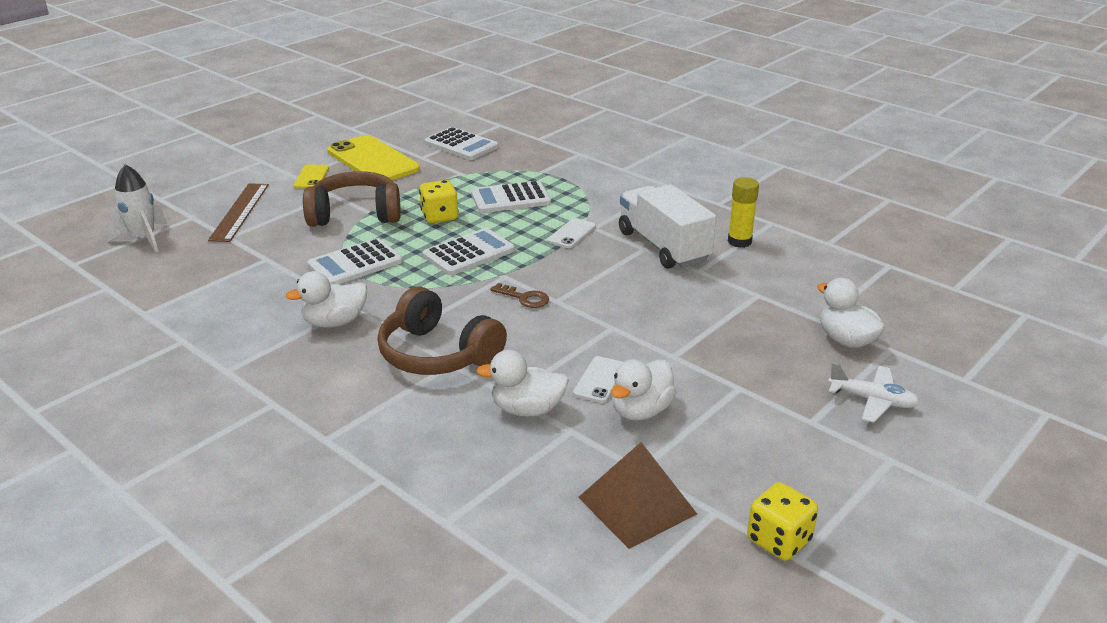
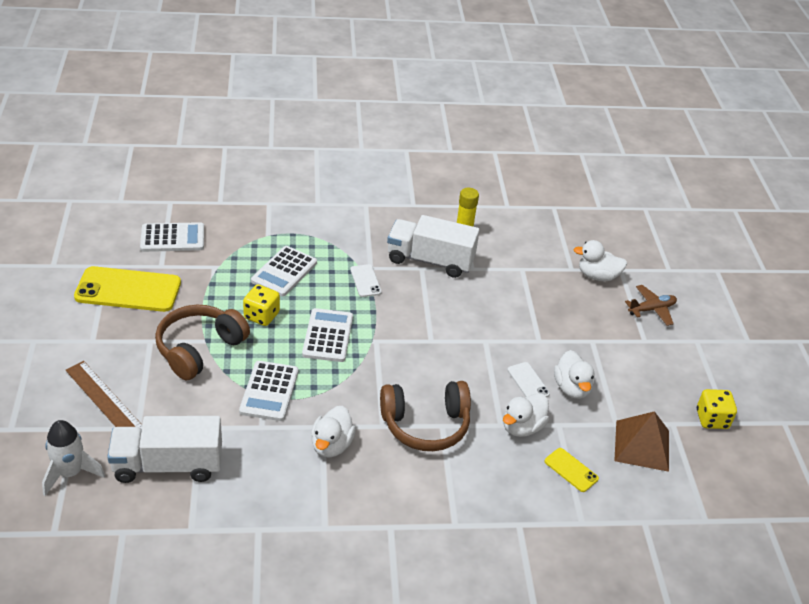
camera: 50 degrees left, 10 degrees up
(204, 268) = (168, 465): none -> white truck
(311, 177) = (106, 334): yellow phone -> yellow phone (571, 470)
(525, 298) = (412, 350): brown key -> none
(872, 400) = (651, 309): white plane -> brown plane

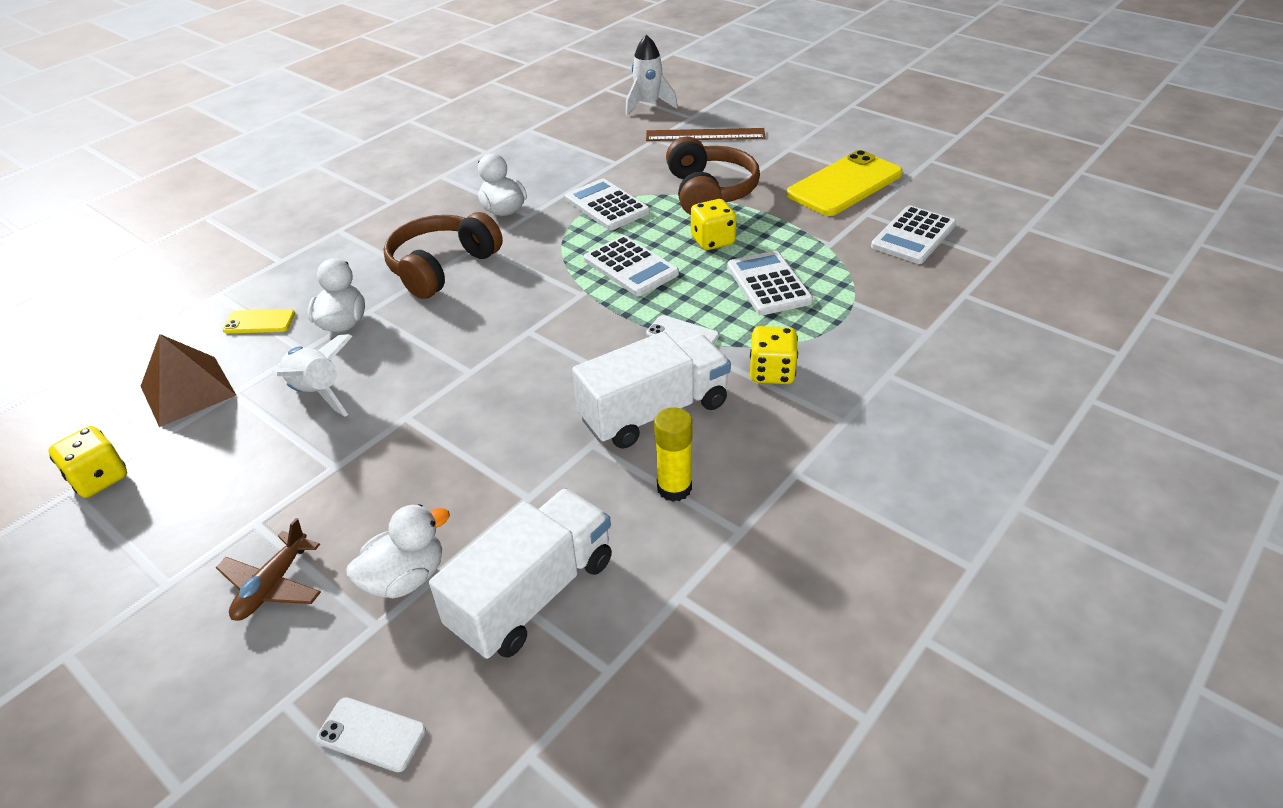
camera: 140 degrees right, 0 degrees up
(168, 465) = (599, 138): white truck -> white truck (533, 594)
(358, 238) = (772, 372): none -> yellow dice
(528, 382) = (376, 365): white phone -> white phone (371, 734)
(572, 388) = (317, 392): white duck -> white rocket

